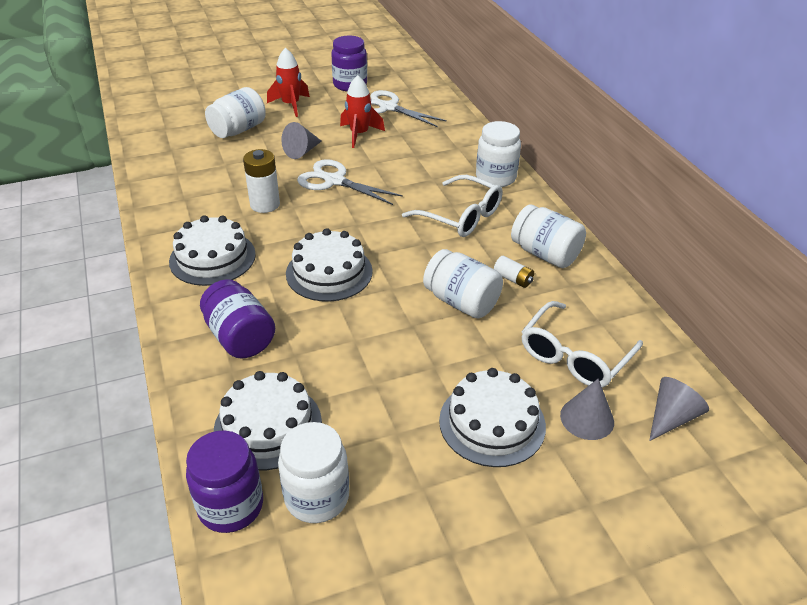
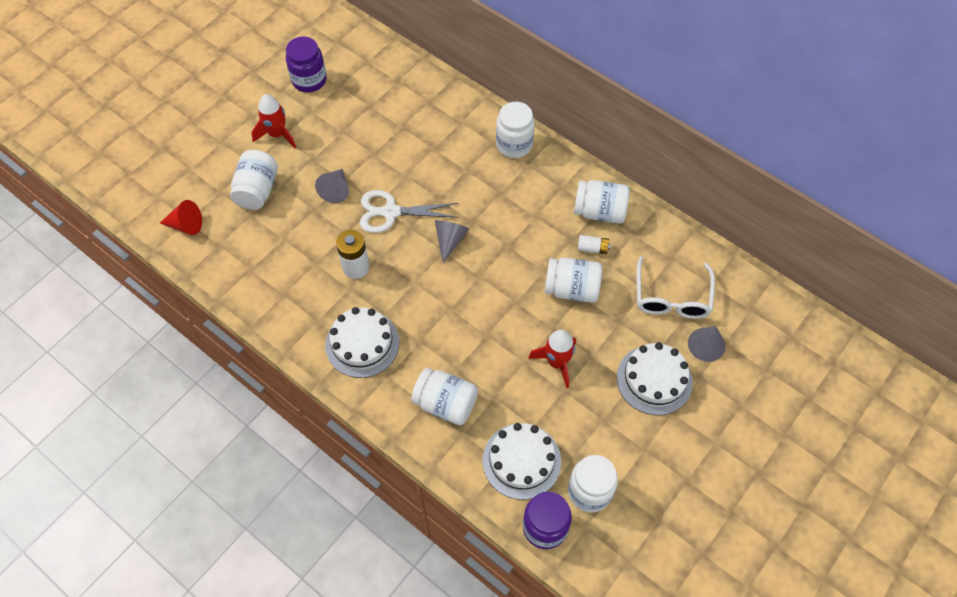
camera: 30 degrees left, 20 degrees up
(160, 130) = (186, 225): none -> red cone
(240, 337) = (445, 404): purple jar -> white jar
(329, 272) = (461, 311): white cake -> none
(359, 134) = (368, 144): red rocket -> red rocket (556, 362)
(388, 107) = (367, 97): white scissors -> none
(461, 216) = (516, 202): white glasses -> none
(671, 417) = (753, 316): grey cone -> grey cone (450, 240)

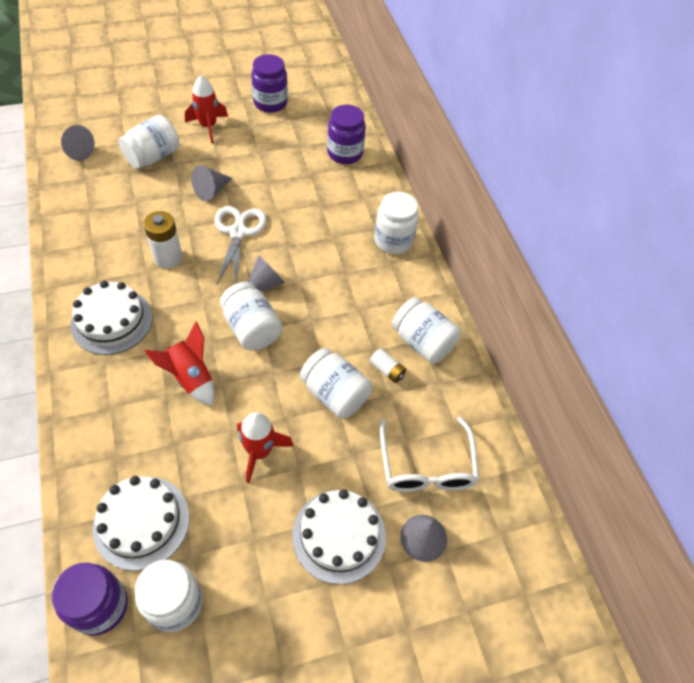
camera: 30 degrees right, 5 degrees down
(186, 225) = (77, 151): red cone -> grey cone
(391, 212) = (238, 232): white scissors -> white scissors turned 60 degrees clockwise
(413, 91) = (345, 153): none -> purple jar
(445, 404) = (127, 419): white jar -> white jar (251, 328)
(461, 345) = (190, 377): none -> red rocket
(671, 297) = (426, 466): white glasses -> white glasses turned 45 degrees counterclockwise

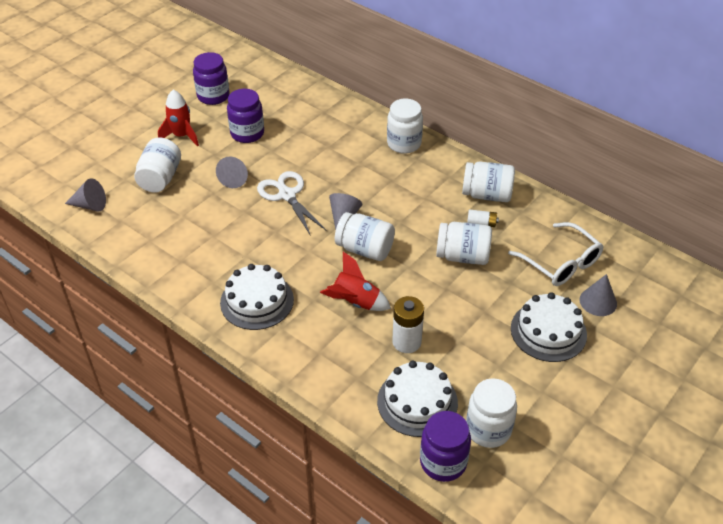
camera: 30 degrees left, 10 degrees down
(168, 257) = (252, 238): white battery -> white battery (406, 342)
(259, 451) = (450, 317): red rocket -> none
(345, 153) = (309, 104): purple jar -> purple jar (247, 133)

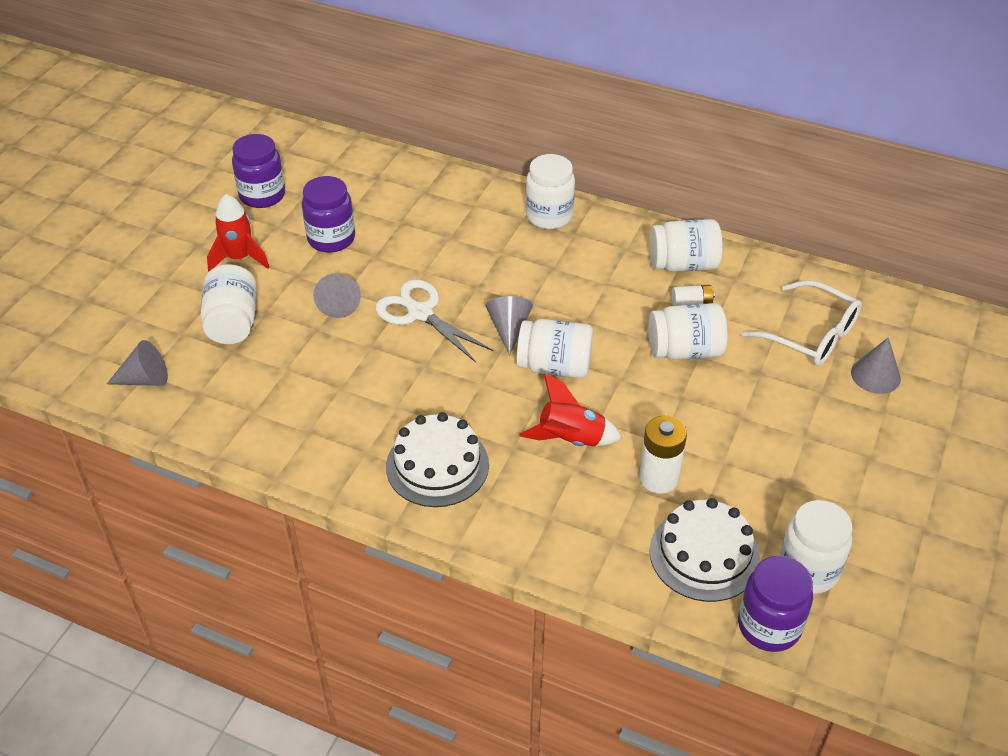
camera: 15 degrees left, 0 degrees up
(548, 331) = (831, 426): white cake -> none

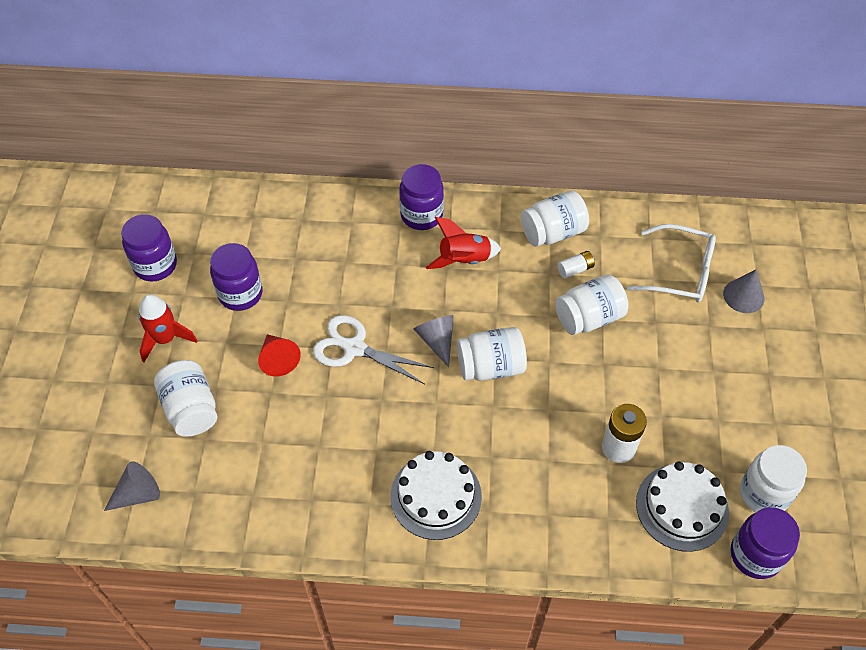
camera: 20 degrees left, 10 degrees up
(339, 303) = (278, 359): grey cone -> red cone
(549, 216) = (421, 215): white jar -> purple jar
(570, 439) = (534, 434): red rocket -> red rocket (464, 260)

